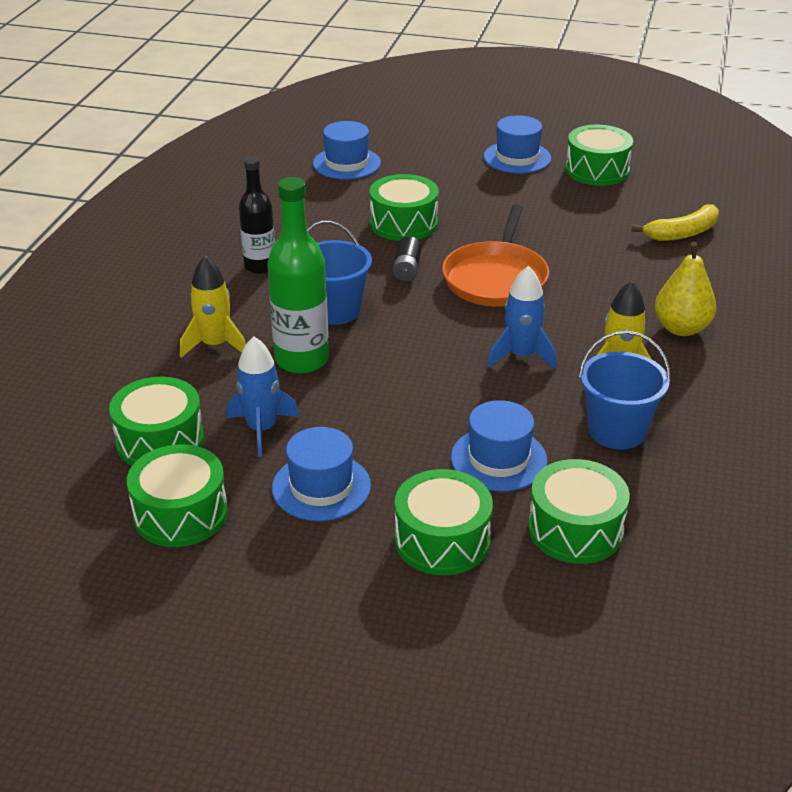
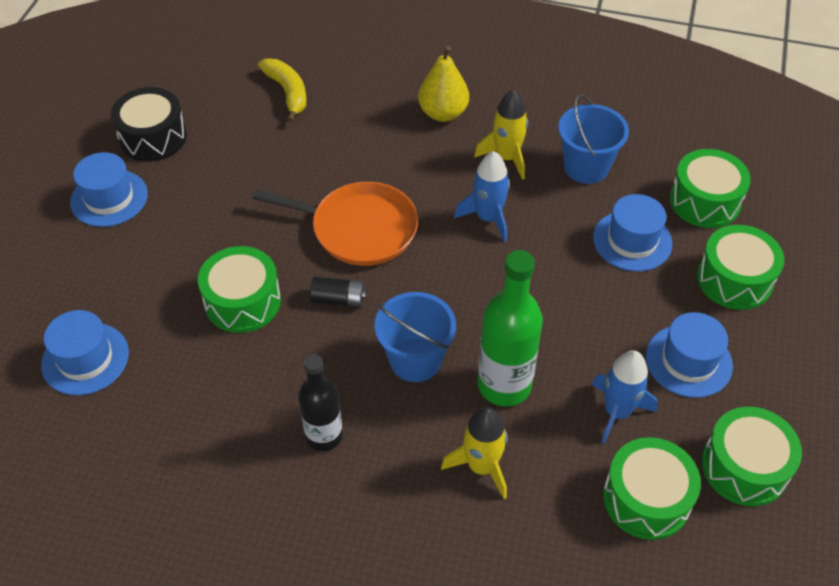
camera: 90 degrees left, 15 degrees up
(597, 170) = (153, 137): green drum -> black drum

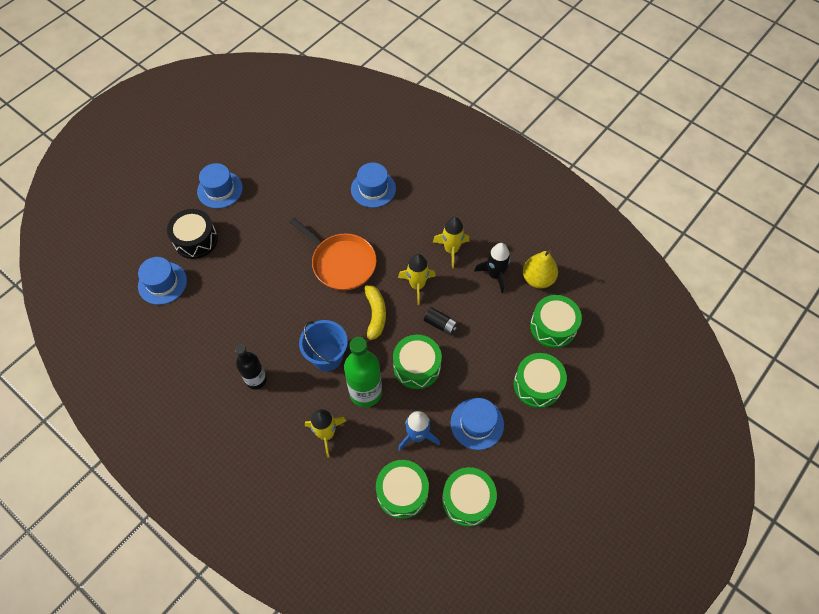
camera: 25 degrees right, 10 degrees up
(153, 137) = (261, 159): black drum -> black drum (196, 240)
(243, 301) = (256, 282): green drum -> green drum (417, 366)
(287, 92) = (350, 156): yellow banana -> yellow banana (375, 316)
(338, 299) = (306, 302): black battery -> black battery (440, 324)
(443, 113) = (431, 205): yellow pear -> yellow pear (537, 279)
(488, 218) = (417, 285): blue rocket -> yellow rocket
(586, 167) = (495, 275): blue bucket -> black rocket
(632, 241) = (492, 334): blue hat -> blue hat (373, 189)

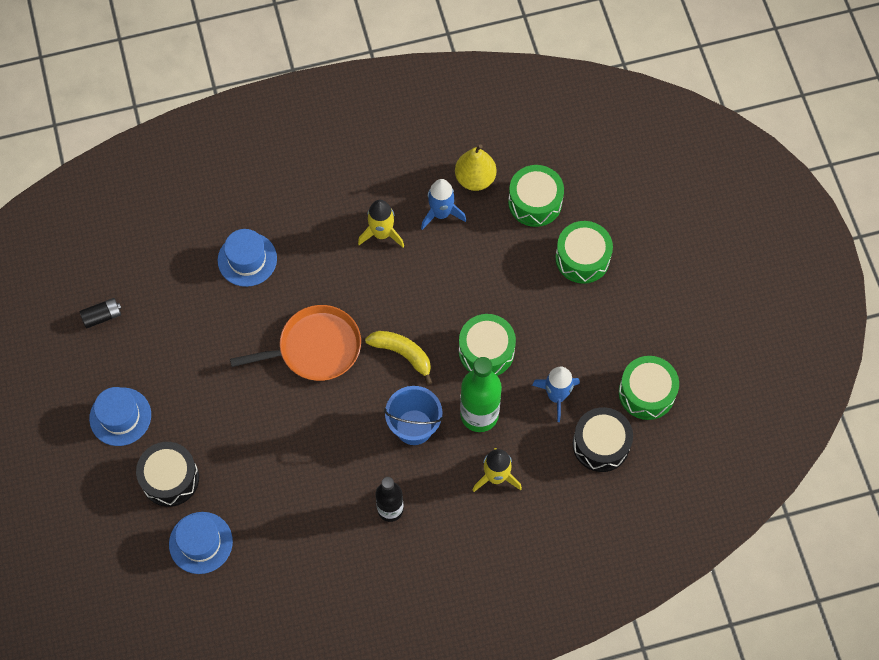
camera: 55 degrees left, 5 degrees up
(402, 492) = (601, 444): green drum -> black drum
(417, 285) = (398, 292): yellow rocket -> none
(440, 324) = (457, 300): black battery -> black battery (102, 316)
(477, 423) = (582, 336): blue hat -> none
(495, 275) = (441, 213): black rocket -> blue rocket

